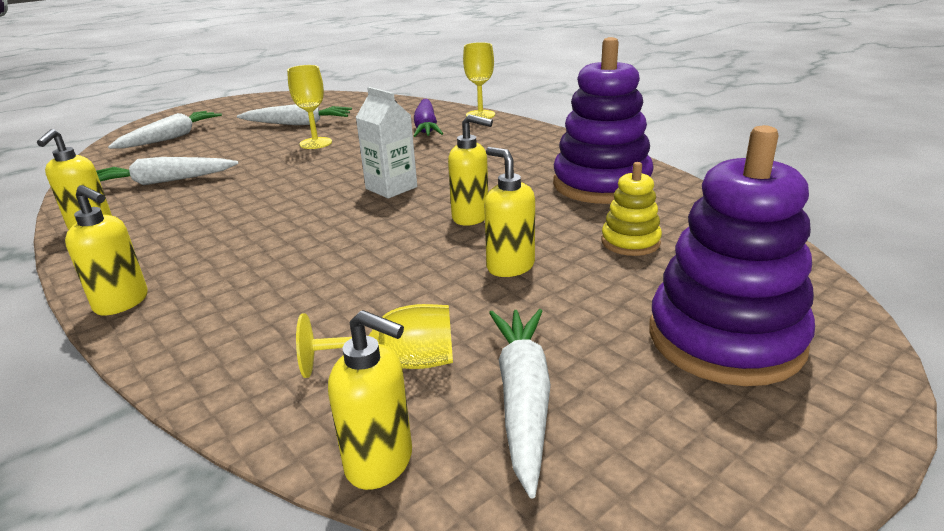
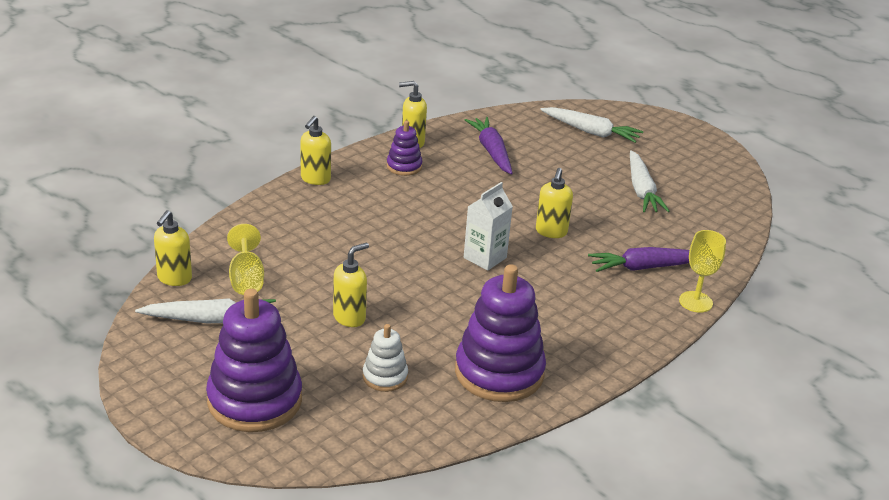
camera: 80 degrees right, 5 degrees up
(150, 232) = (404, 166): none -> purple stacking toy
(164, 181) = (491, 151): white carrot -> purple carrot
(315, 143) = (588, 207): yellow goblet -> none
(471, 217) = (428, 300): yellow soap dispenser -> yellow soap dispenser (551, 232)
(630, 242) = (385, 377): yellow stacking toy -> white stacking toy

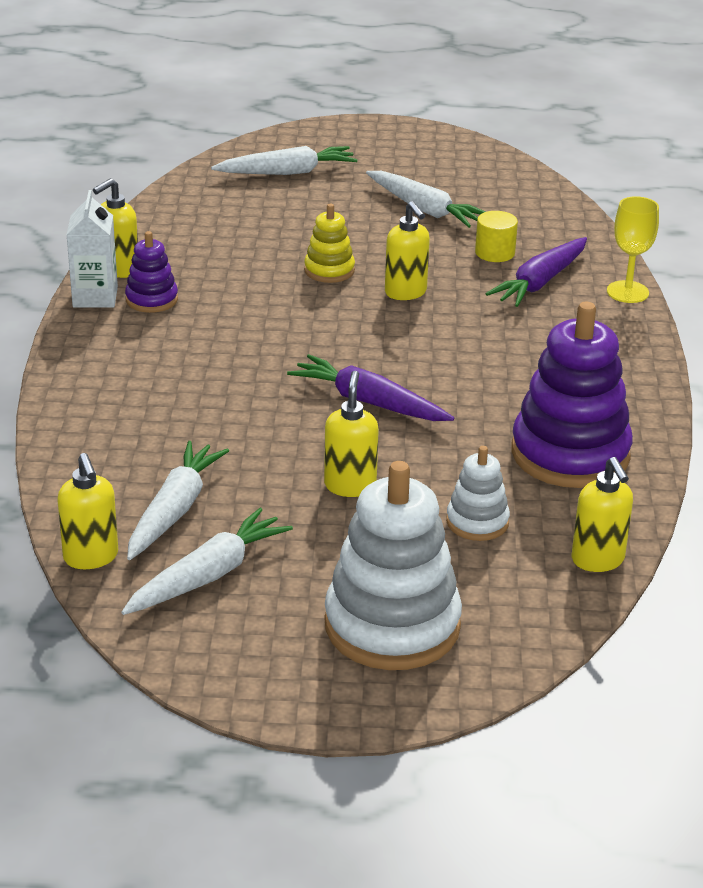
camera: 40 degrees left, 0 degrees up
(246, 279) = (175, 510): yellow goblet -> white carrot
(254, 400) = (392, 625): purple stacking toy -> white stacking toy
(315, 179) = (73, 362): yellow soap dispenser -> yellow soap dispenser (598, 560)
(485, 258) = (384, 351): white carton -> white carton (95, 297)
(491, 151) = (219, 239): purple carrot -> purple carrot (369, 402)
(526, 198) = (329, 270): none -> yellow stacking toy
(645, 236) = (495, 253): none -> yellow cylinder

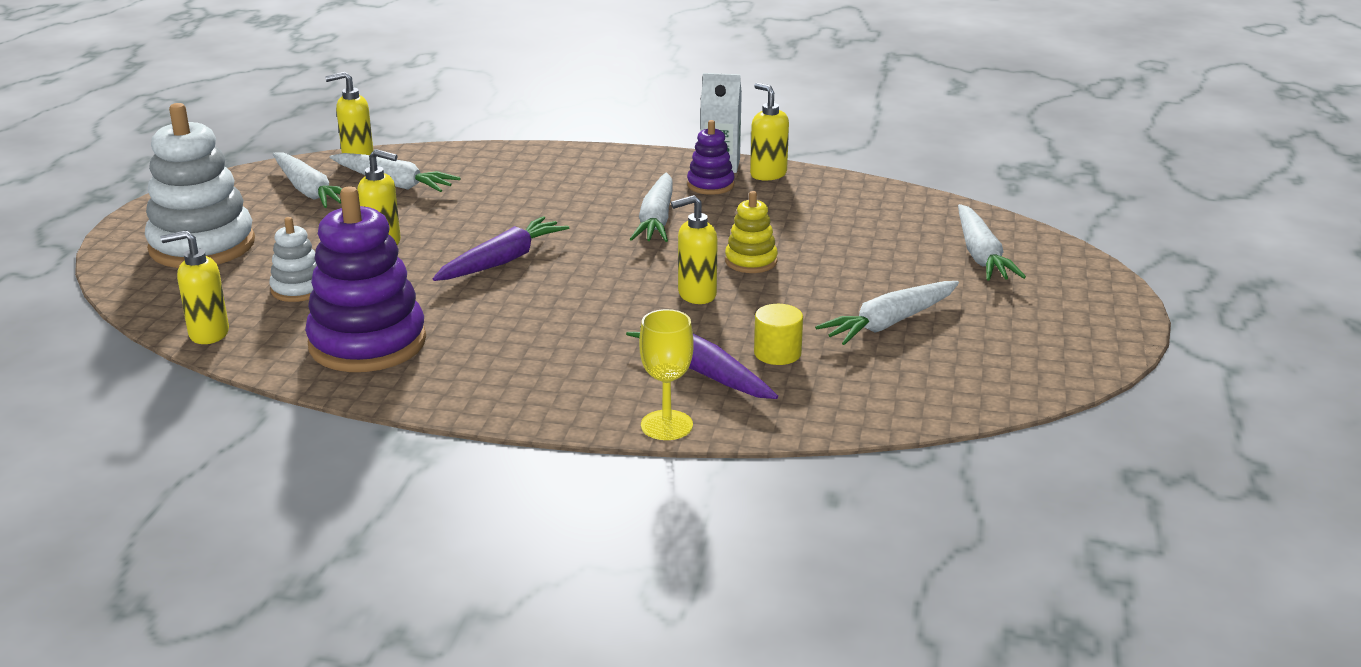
camera: 100 degrees right, 5 degrees down
(247, 324) = (656, 220): none -> white carrot

